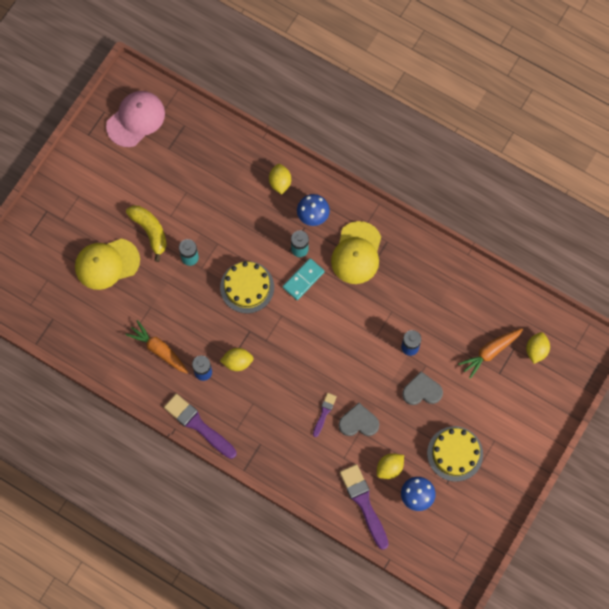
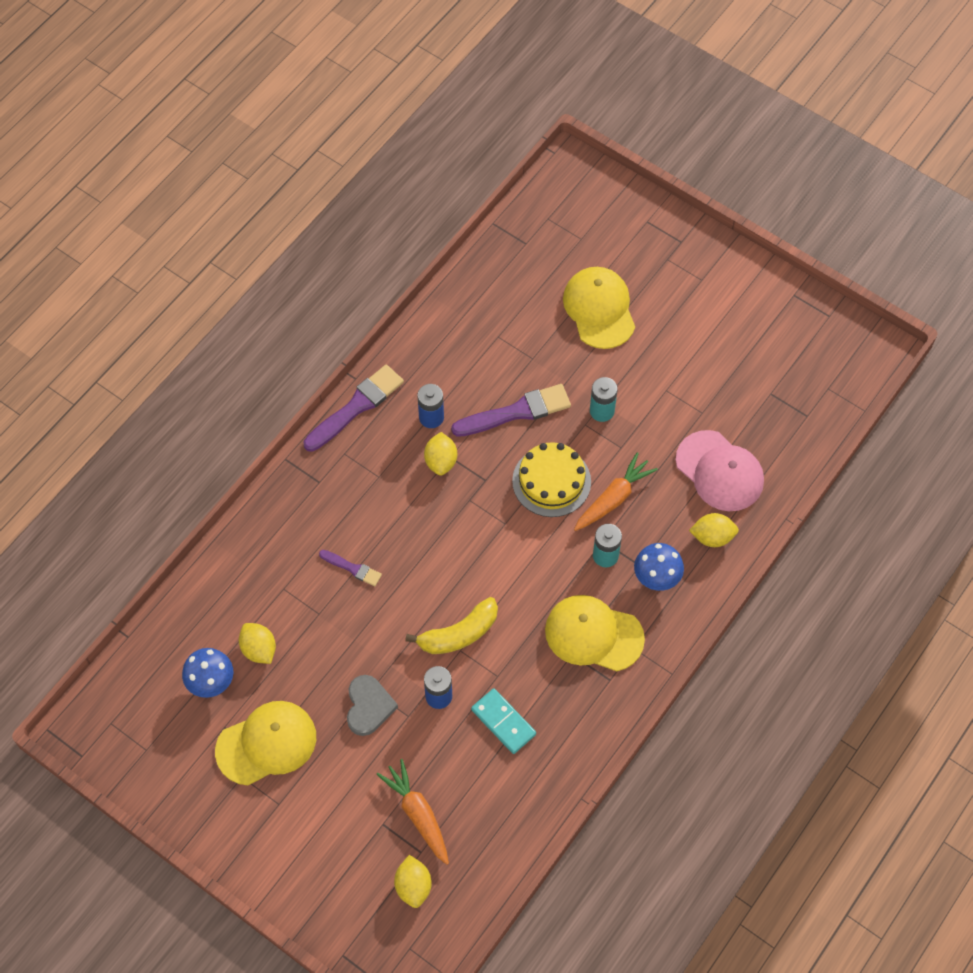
camera: 95 degrees right, 10 degrees down
(136, 119) = (817, 354): pink cap -> pink cap (719, 471)
(150, 231) = (644, 363): yellow banana -> yellow banana (459, 634)
(159, 350) = (469, 365): orange carrot -> orange carrot (613, 498)
(303, 279) = (557, 557): turquoise domino -> turquoise domino (503, 722)
(358, 422) = (332, 613): grey heart -> none
(364, 503) = (213, 610): purple brush -> purple brush (516, 412)
(455, 453) = (266, 743): yellow cake -> yellow cap
(536, 350) = (413, 886): yellow lemon -> yellow lemon turned 60 degrees clockwise

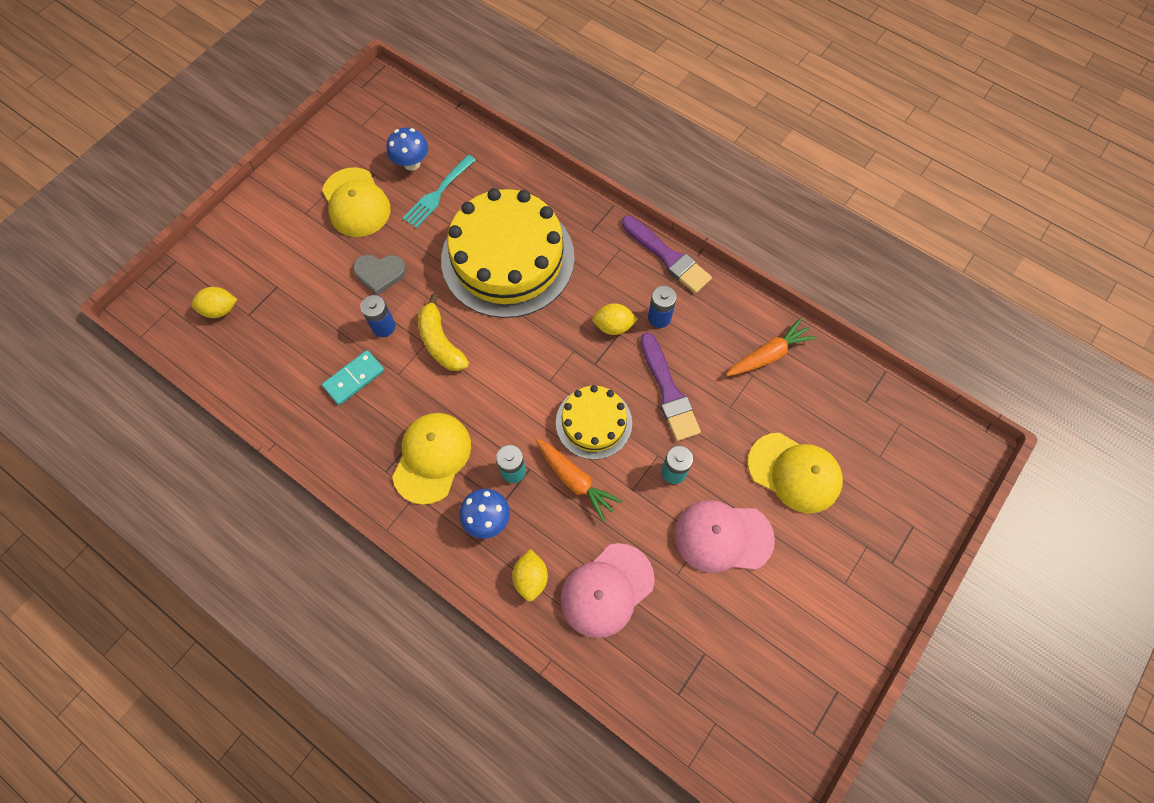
camera: 90 degrees right, 5 degrees up
(259, 649) = (438, 194): yellow lemon -> turquoise fork
(352, 568) = (507, 258): purple brush -> yellow cake
(418, 814) = (280, 312): orange carrot -> orange carrot (768, 355)
(599, 309) = (794, 472): yellow cap -> yellow cap turned 45 degrees clockwise
(664, 372) = (723, 537): none -> pink cap

